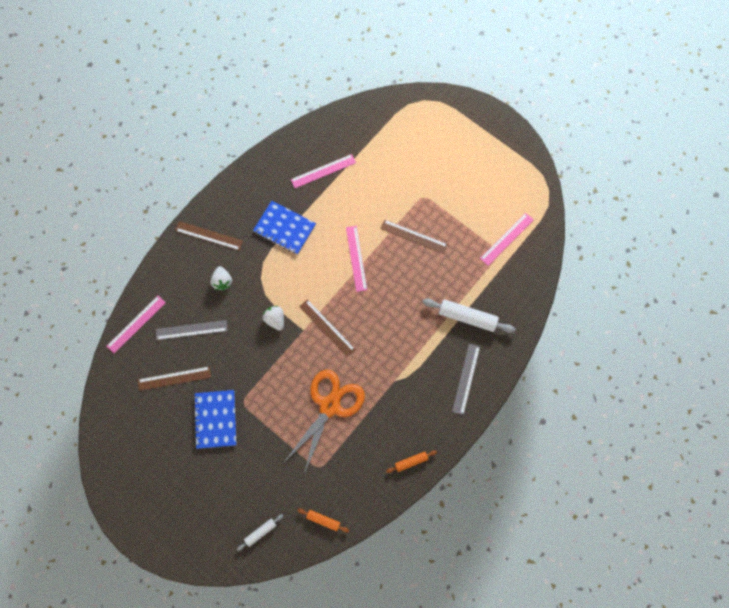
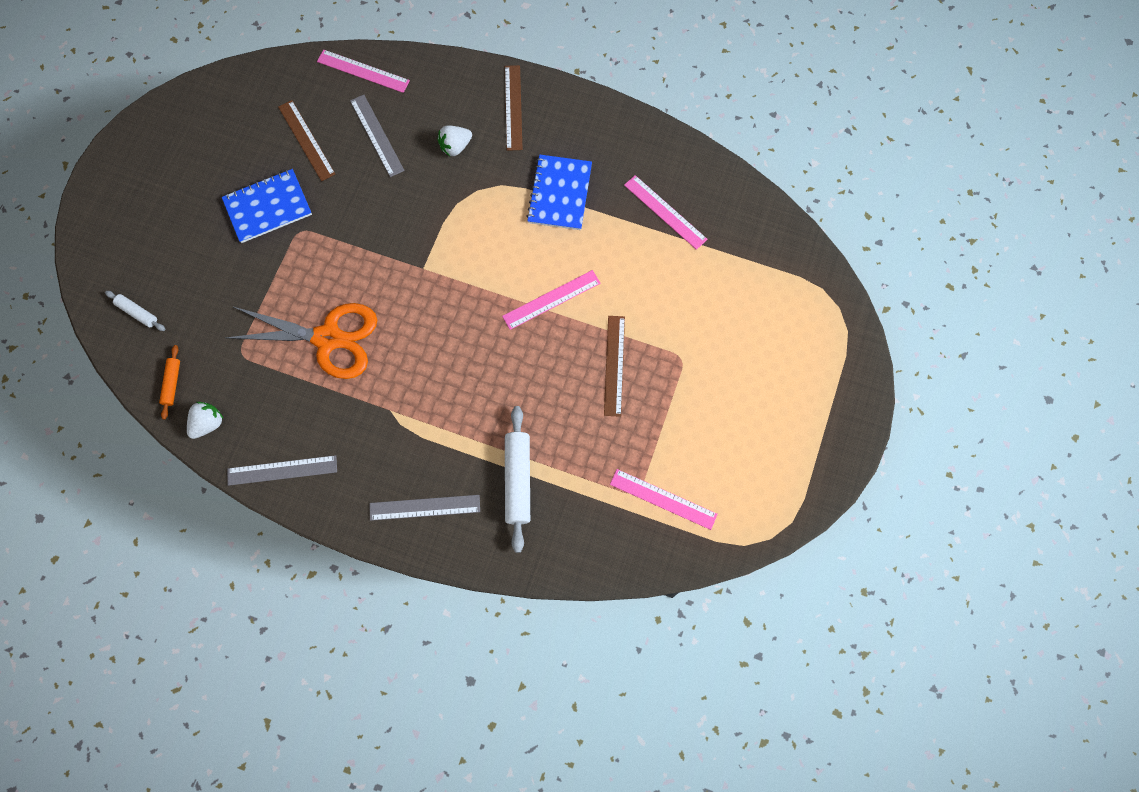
camera: 70 degrees right, 0 degrees up
(275, 320) = (425, 229): white strawberry -> white strawberry (208, 423)
(326, 327) = (436, 296): brown ruler -> none
(411, 461) = (282, 470): orange rolling pin -> grey ruler

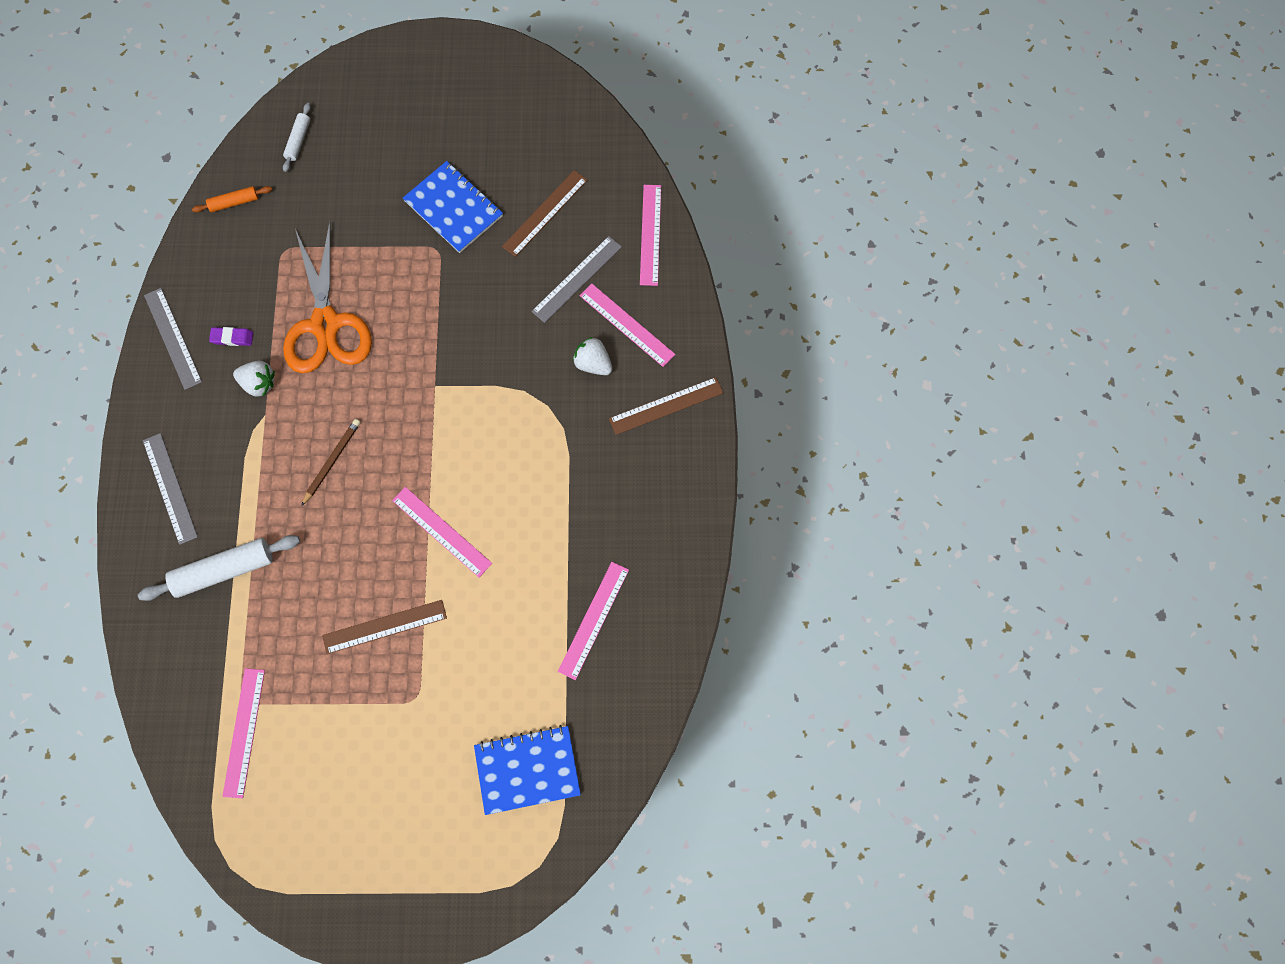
camera: 70 degrees right, 0 degrees up
(208, 423) = (202, 251): white strawberry -> white strawberry (259, 383)
(305, 419) = (232, 338): none -> purple eraser
(433, 112) = (627, 324): none -> pink ruler
(456, 367) = (332, 461): none -> brown pencil
(560, 194) = (575, 495): blue notebook -> blue notebook (527, 770)

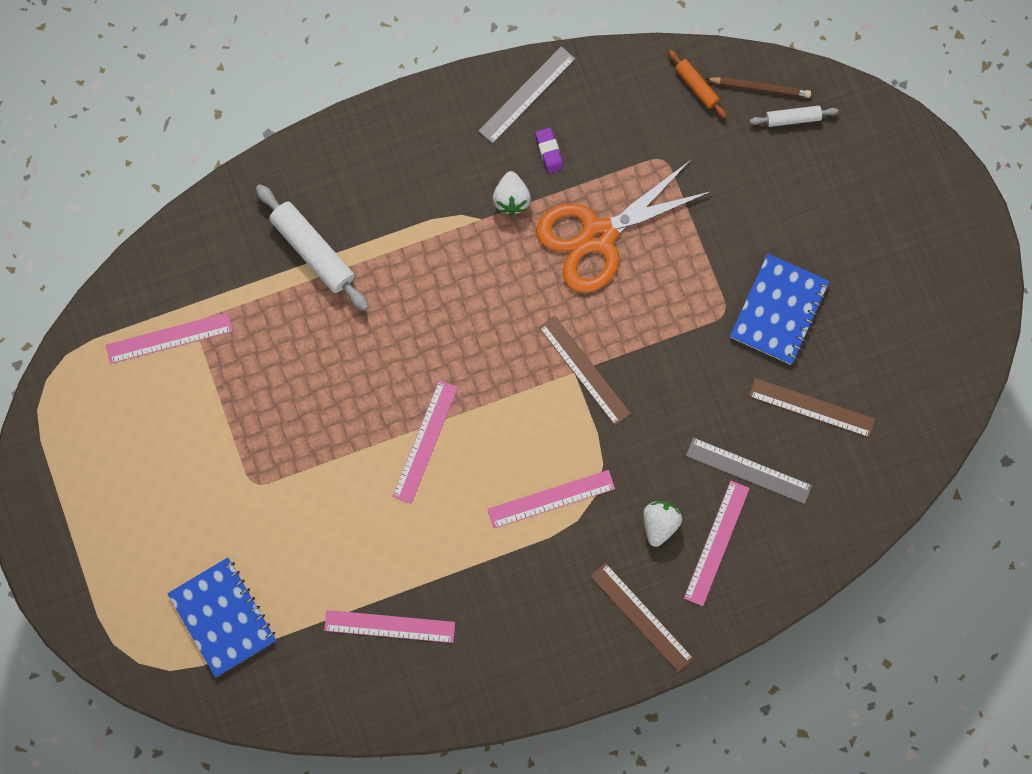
camera: 70 degrees right, 5 degrees up
(170, 488) = (374, 163): grey ruler -> none
(332, 461) = (457, 305): brown pencil -> brown pencil (760, 88)
(384, 626) = (312, 425): brown ruler -> brown ruler (584, 370)
(650, 234) = (831, 529): pink ruler -> pink ruler (551, 498)

